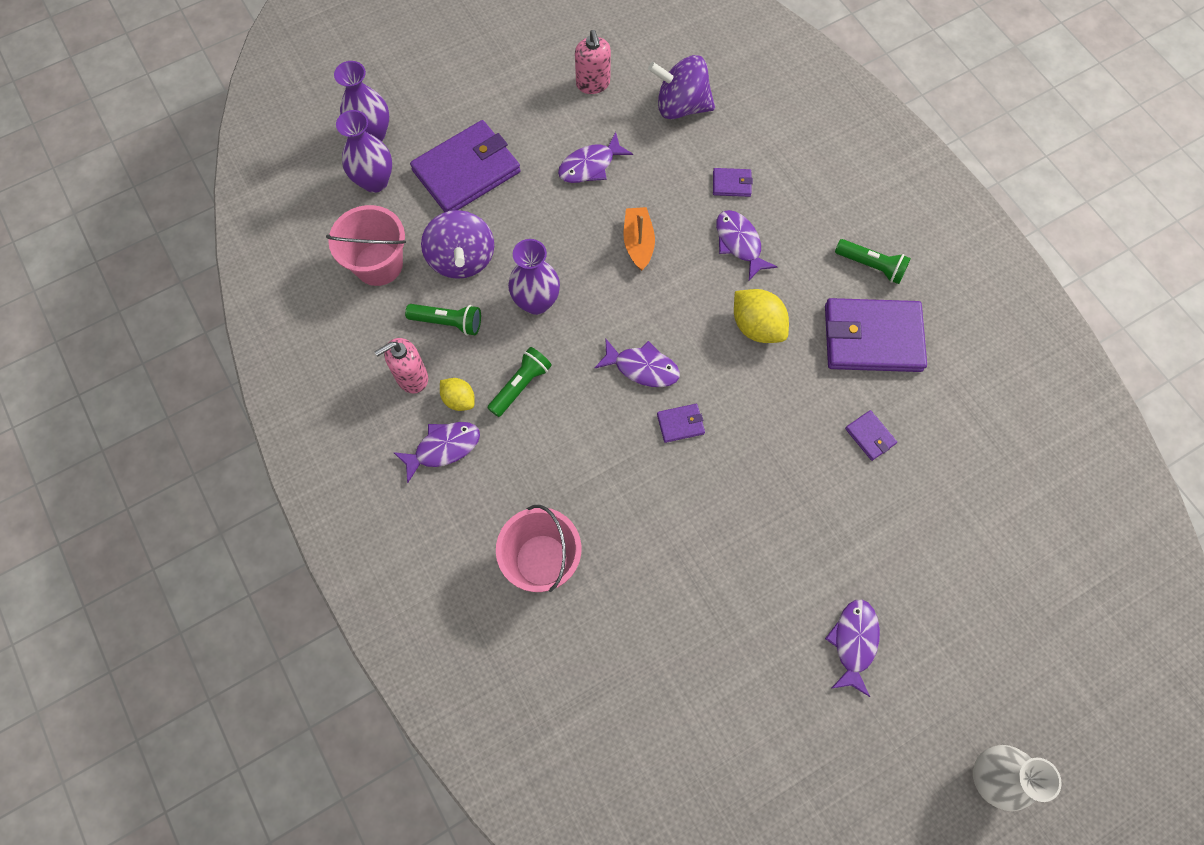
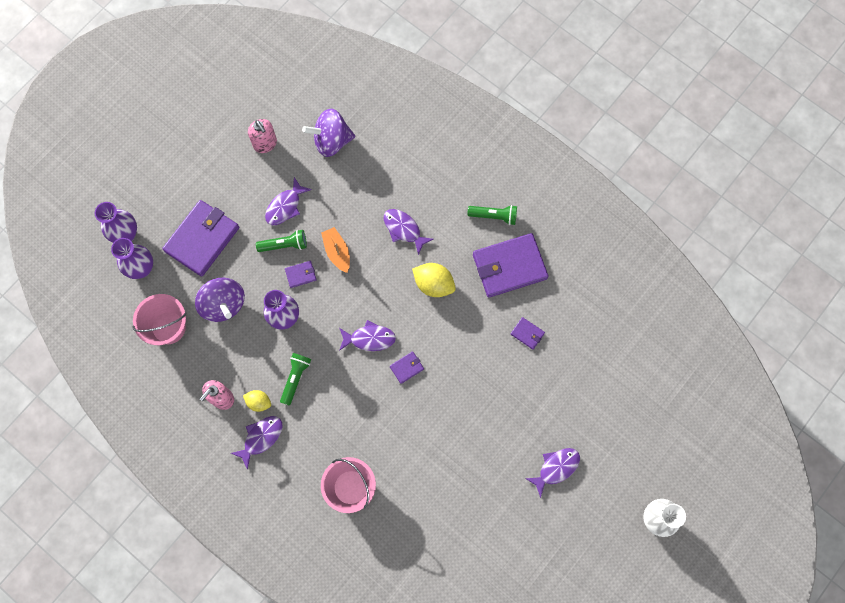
camera: 20 degrees left, 5 degrees up
(448, 322) = (231, 352): green flashlight -> green flashlight (284, 245)
(731, 184) = (385, 188): purple wallet -> purple wallet (301, 274)
(854, 642) = (556, 468): purple fish -> purple fish turned 60 degrees clockwise

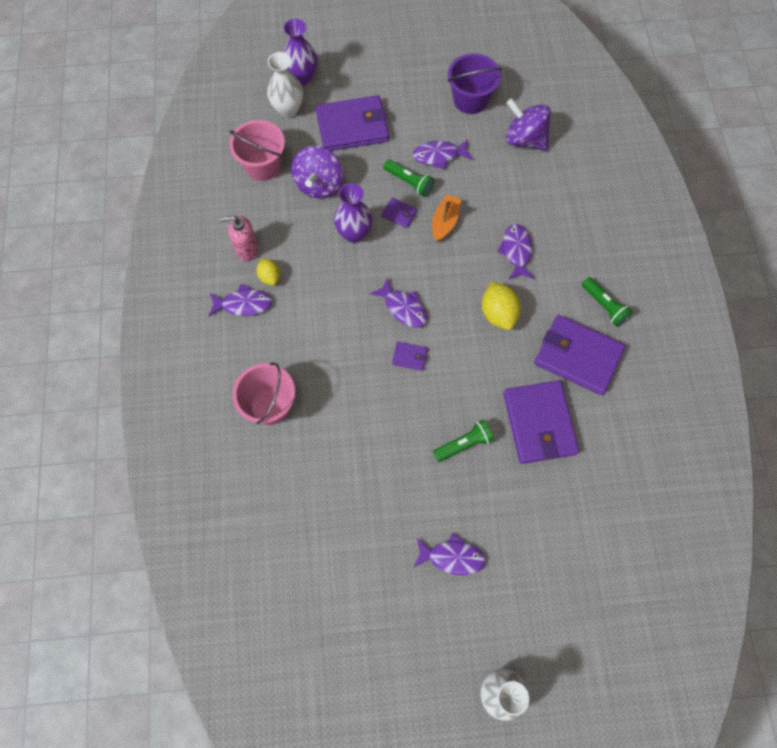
camera: 45 degrees right, 5 degrees down
(141, 268) = (288, 109): purple vase -> white vase
(265, 144) = (470, 100): pink soap dispenser -> purple bucket
(295, 378) = (315, 285): green flashlight -> green flashlight (464, 444)
(527, 333) = (539, 423): purple wallet -> purple wallet, size x2.34

